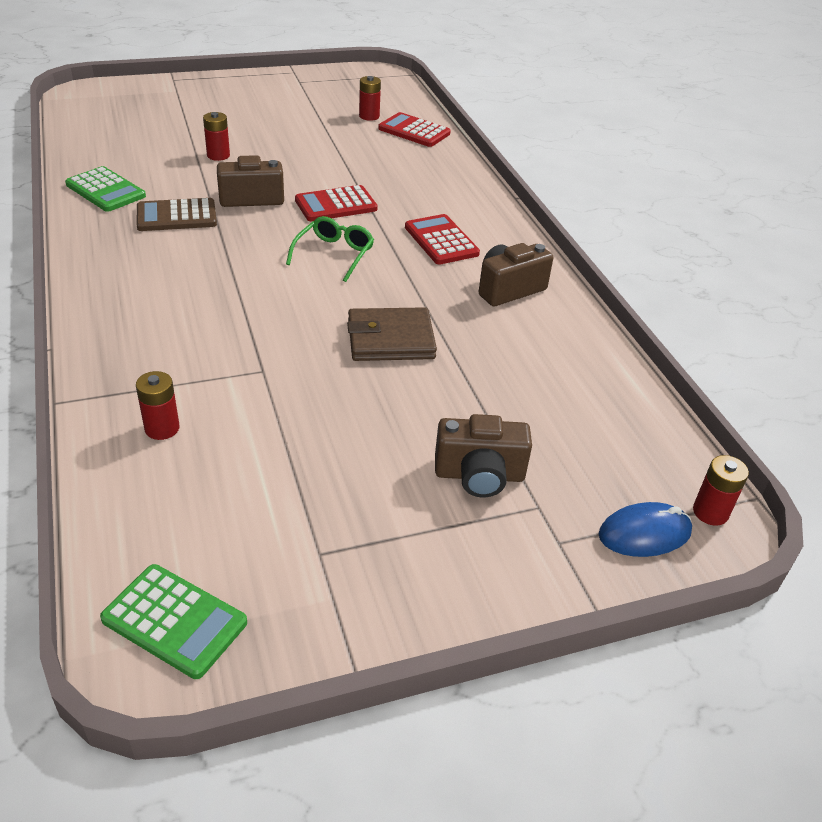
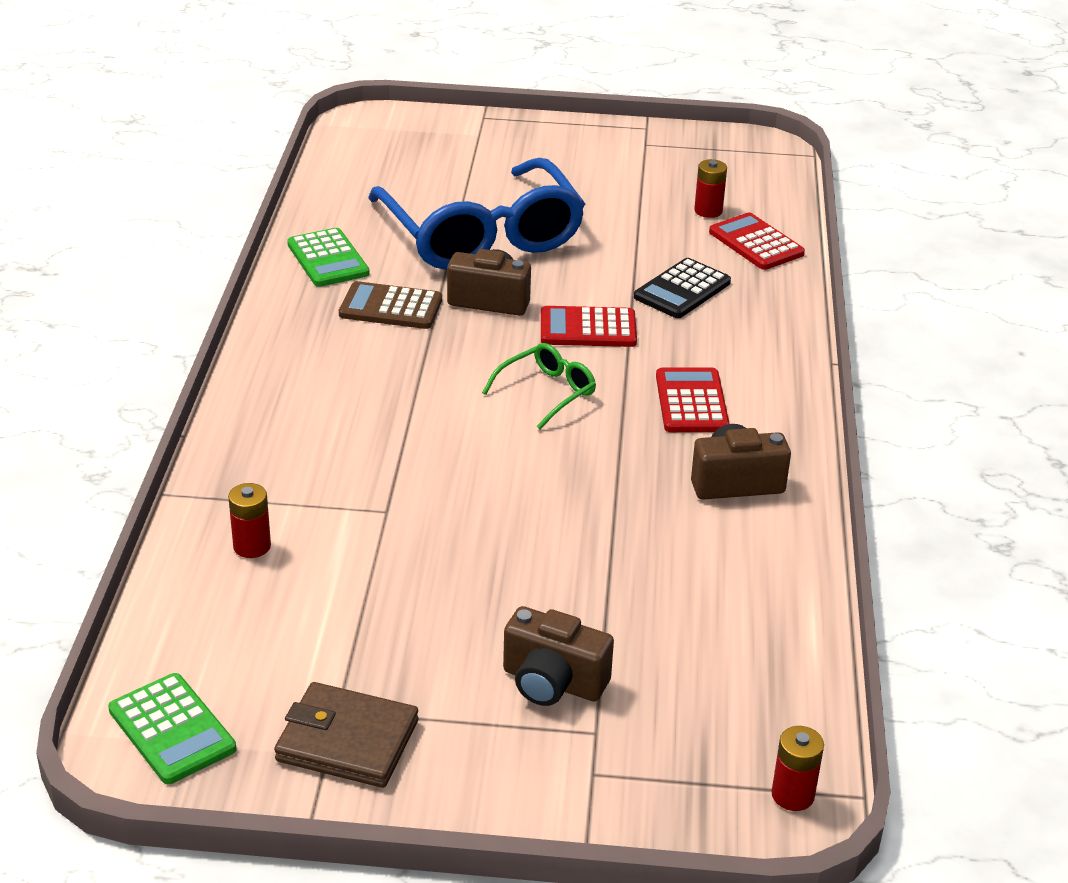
camera: 25 degrees right, 5 degrees down
(218, 155) = (481, 235): red battery -> blue glasses
(385, 168) = (682, 290): none -> black calculator
(390, 339) = (550, 509): brown wallet -> brown wallet (347, 741)
(644, 533) = (696, 793): blue mouse -> none

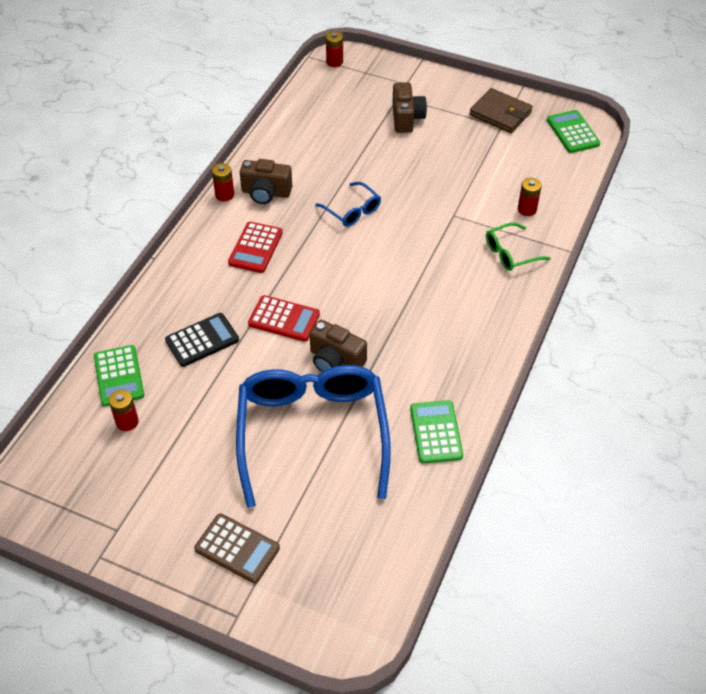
camera: 160 degrees left, 15 degrees up
(390, 307) = (405, 369): brown calculator -> brown calculator (237, 548)
(547, 392) = (335, 273): green glasses -> green glasses (510, 253)
(553, 682) = (406, 118): brown camera -> brown camera turned 45 degrees clockwise
(569, 483) = (352, 211): none -> blue glasses
(756, 243) = (119, 376): red calculator -> green calculator
(802, 466) = (224, 195): none -> red battery

